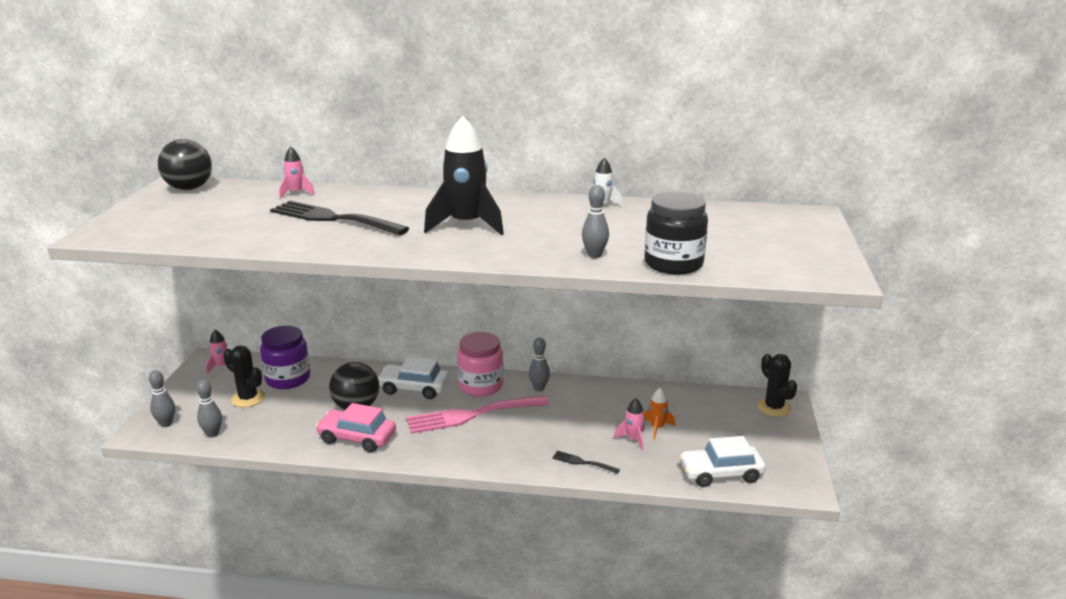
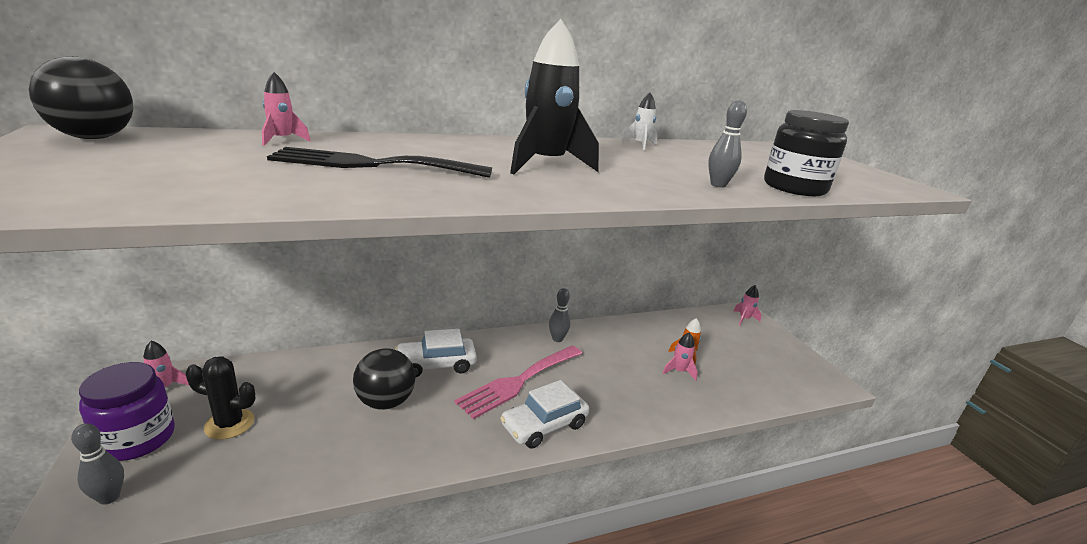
camera: 30 degrees left, 0 degrees up
(212, 434) = (201, 492): grey bowling pin -> none
(288, 379) = (272, 385): purple jar -> purple jar (137, 439)
(357, 438) = (414, 442): pink car -> none
(481, 386) = (502, 347): pink jar -> none
(582, 462) = (662, 407): black fork -> none
(721, 473) = (772, 387): white car -> white car (544, 425)
(774, 407) = (744, 319): black cactus -> pink rocket

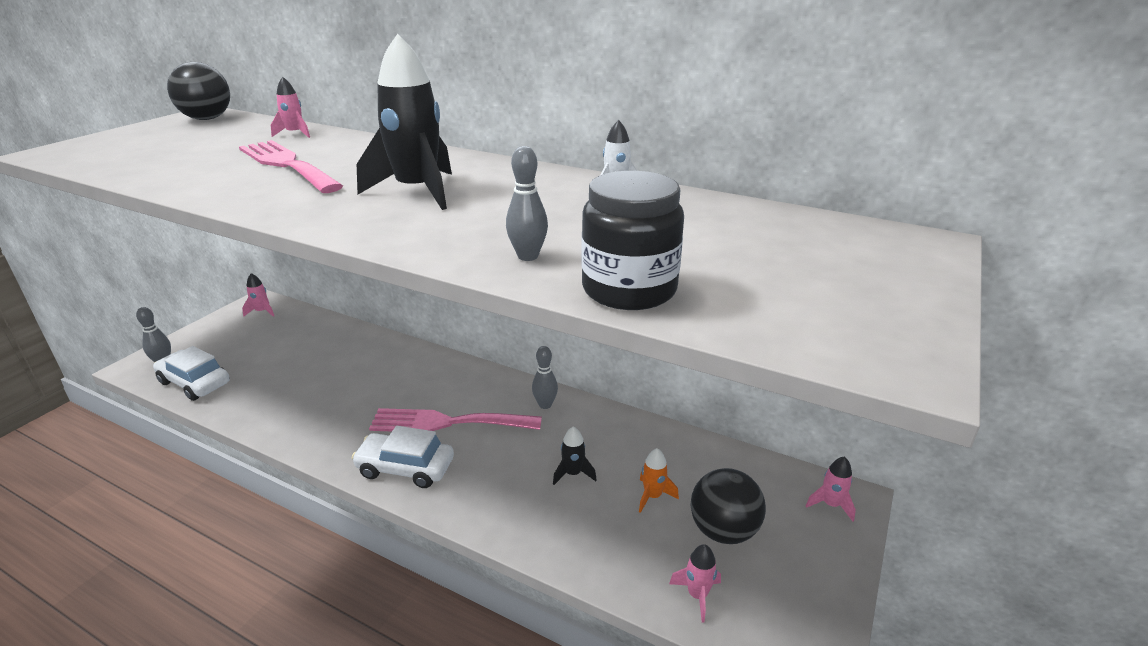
camera: 50 degrees right, 5 degrees up
(137, 439) = (212, 337): purple jar -> none
(229, 424) = (254, 351): black cactus -> none
(372, 164) = (286, 164): black fork -> pink fork
(385, 401) = (342, 384): black ball -> black ball (723, 530)
(436, 364) = (414, 375): white car -> white car (194, 383)
(636, 367) = (573, 473): none -> black rocket
(679, 371) = (612, 505): pink rocket -> pink rocket (697, 595)

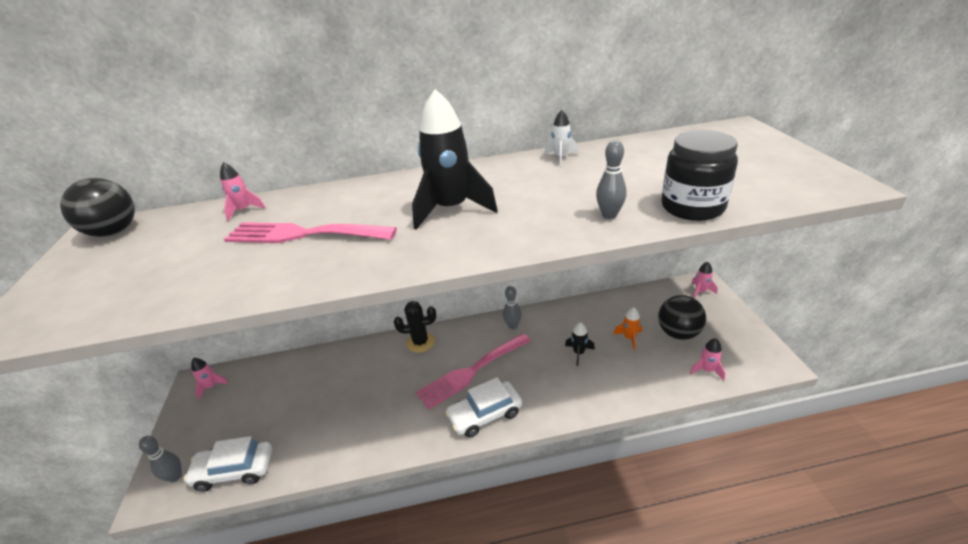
camera: 35 degrees left, 5 degrees up
(443, 368) = (420, 342): none -> black cactus

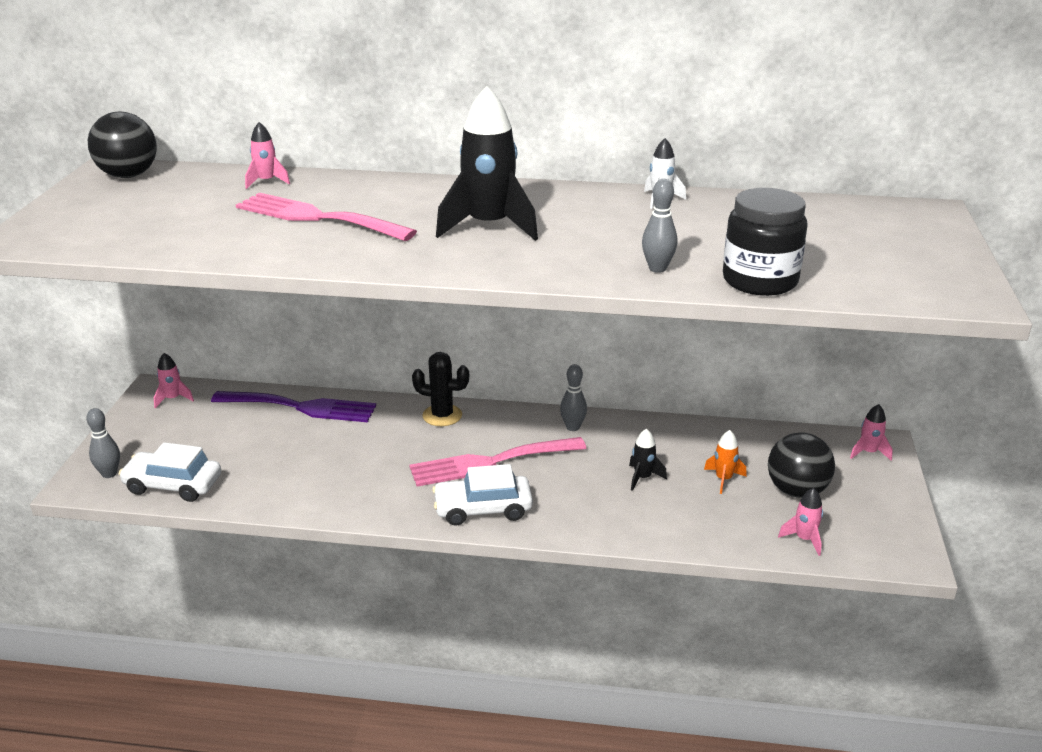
camera: 15 degrees right, 5 degrees down
(315, 365) = (301, 407): none -> purple fork

